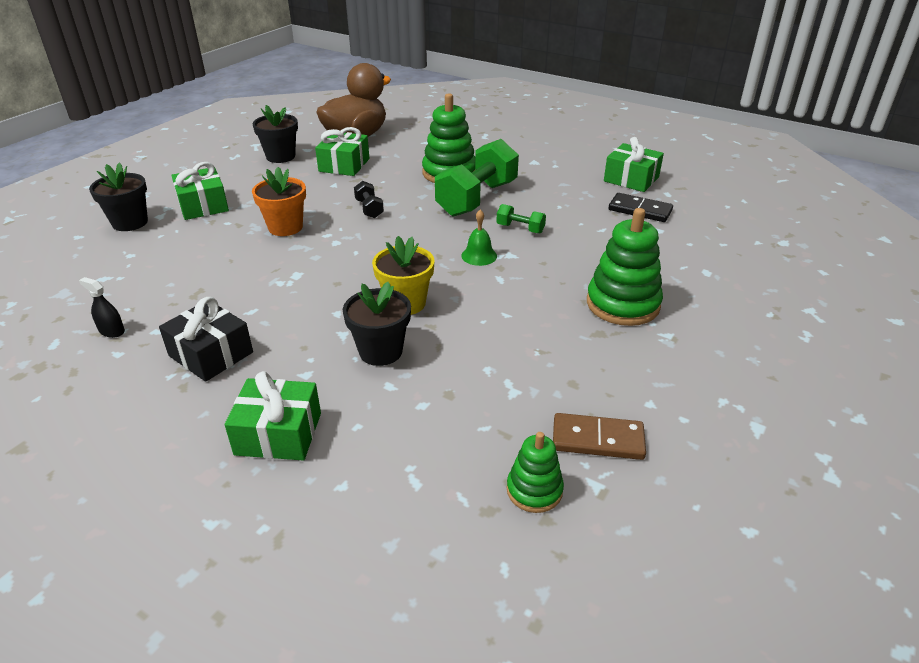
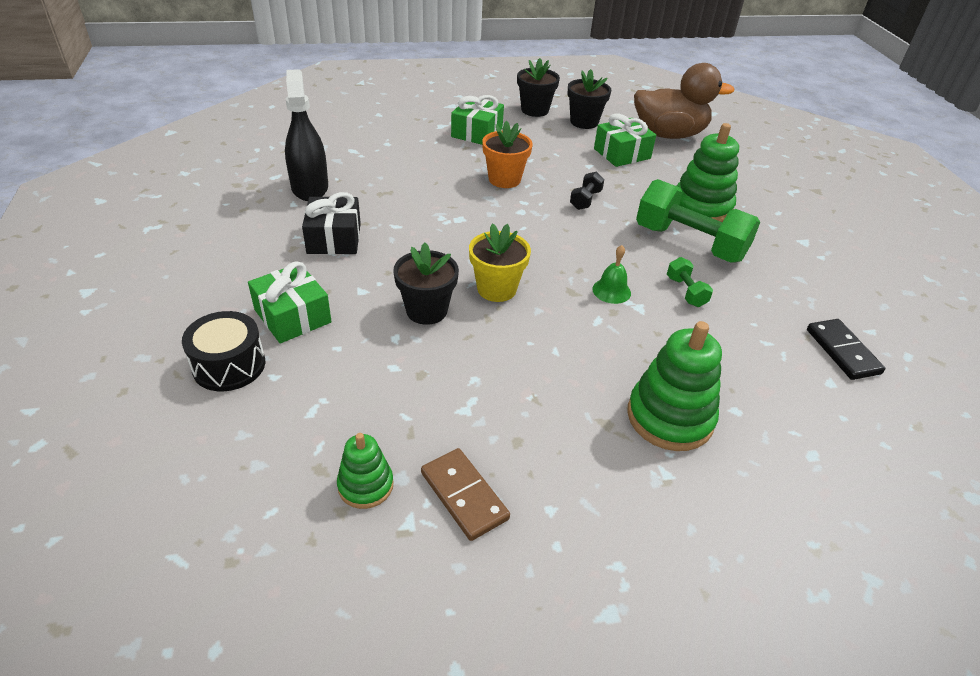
camera: 45 degrees right, 5 degrees up
(112, 331) = (310, 187): black spray bottle -> black spray bottle, size x2.28
(130, 222) = (418, 121): black flower pot -> black flower pot (535, 110)
(287, 511) = (229, 365): none -> black drum
(477, 199) = (689, 243): green dumbbell -> green dumbbell turned 45 degrees clockwise
(631, 179) = (888, 317): green gift -> none

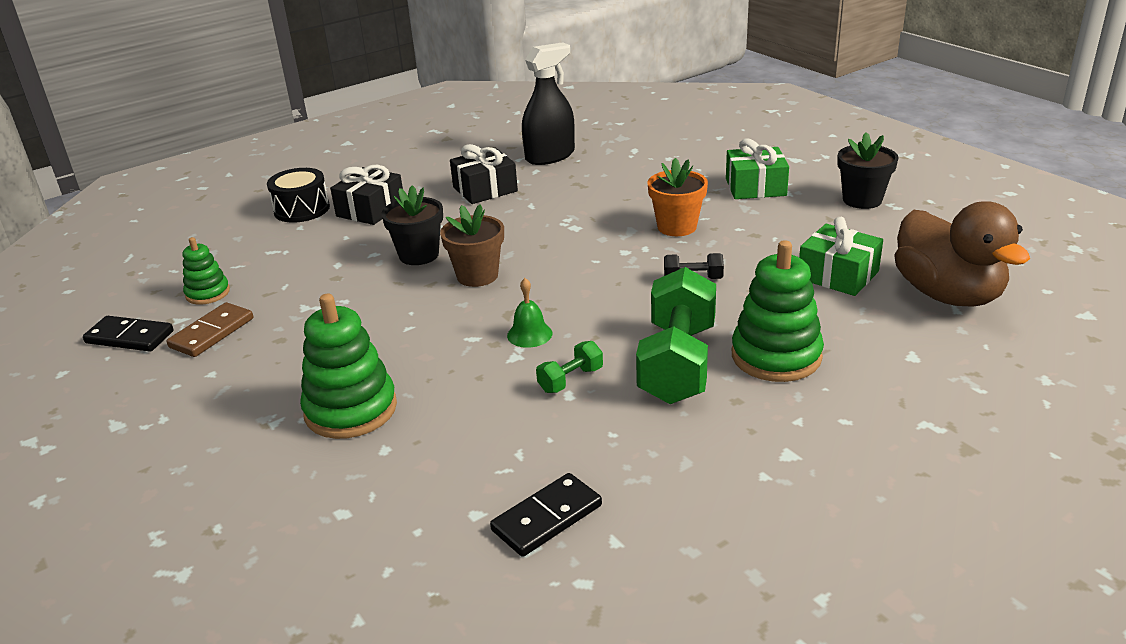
camera: 70 degrees right, 10 degrees down
(293, 316) = (370, 210): green gift -> black gift
(416, 580) = (130, 337): none -> black domino
(496, 289) = (477, 276): yellow flower pot -> brown flower pot
(584, 122) = (883, 234): black flower pot -> none

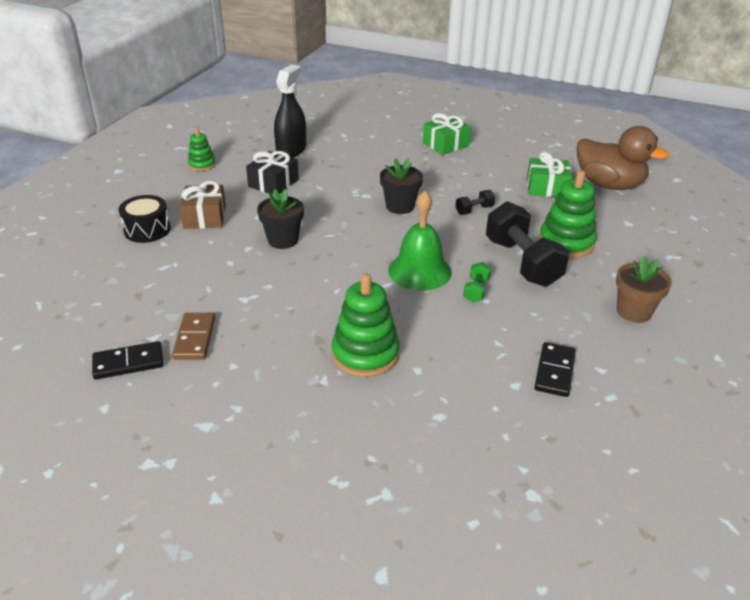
camera: 35 degrees left, 5 degrees up
(208, 293) = (151, 311): green stacking toy -> green stacking toy (202, 164)
(370, 210) = (205, 217): black gift -> brown gift
(477, 276) = (341, 243): brown flower pot -> brown flower pot (633, 312)
(529, 334) = (419, 271): green bell -> green bell, size x2.02
(677, 227) = (428, 180): orange flower pot -> none
(677, 363) = (522, 262): green dumbbell -> black dumbbell
(862, 200) = (511, 140): black flower pot -> black flower pot (400, 206)

